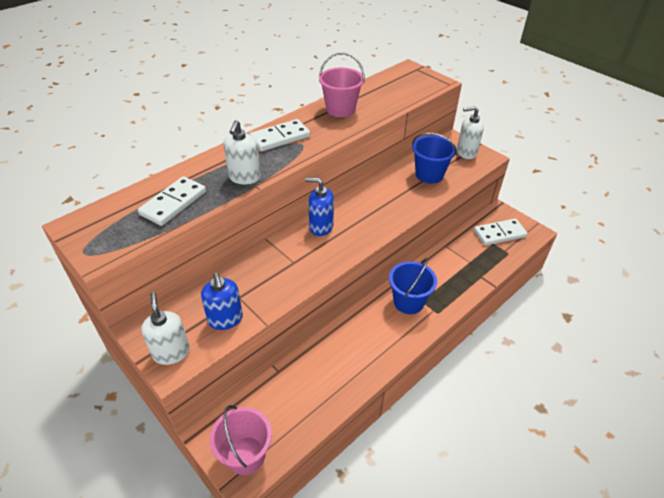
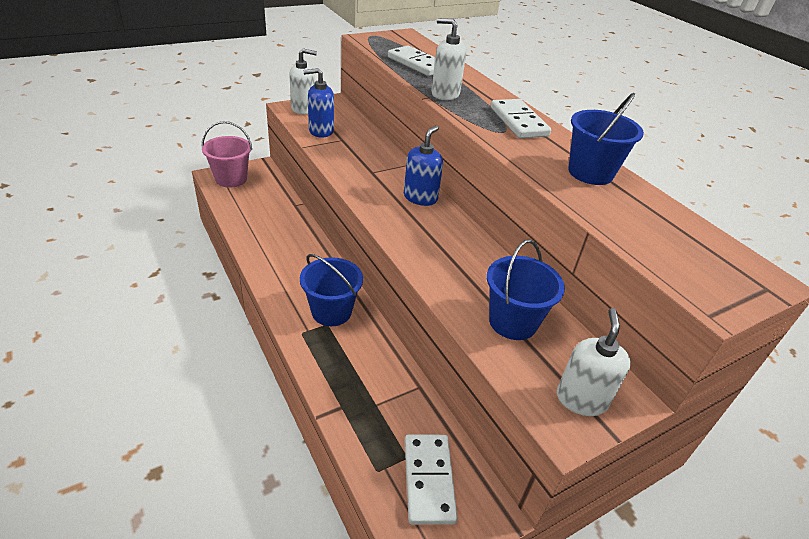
camera: 100 degrees right, 5 degrees down
(340, 109) = (590, 173): pink bucket -> blue bucket

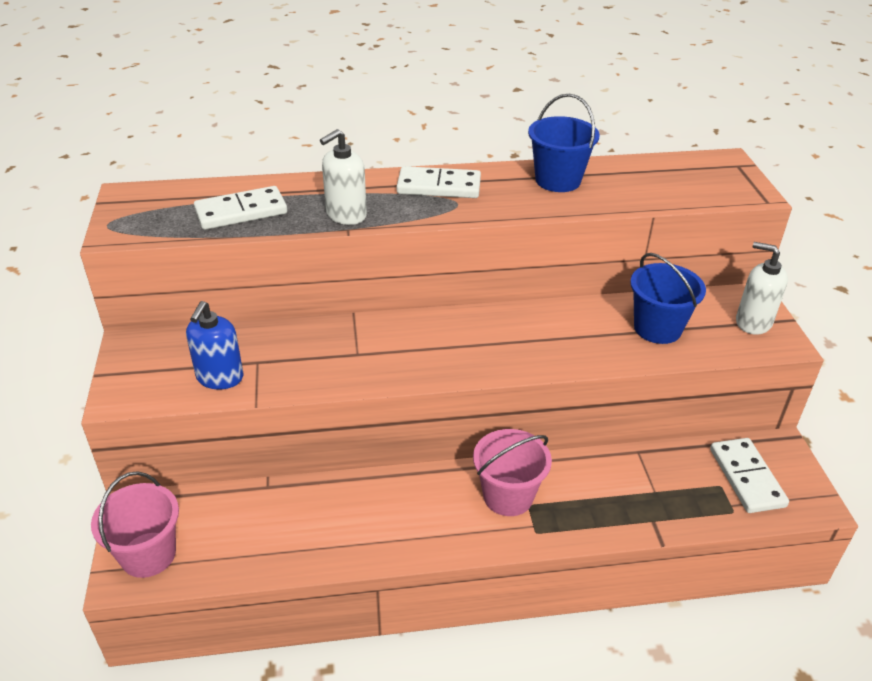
camera: 65 degrees left, 0 degrees up
(303, 109) = (135, 382): white soap dispenser -> none
(331, 312) = (508, 496): blue bucket -> pink bucket
(420, 197) = (433, 328): blue soap dispenser -> none
(428, 480) = (746, 477): white domino -> white domino turned 60 degrees clockwise

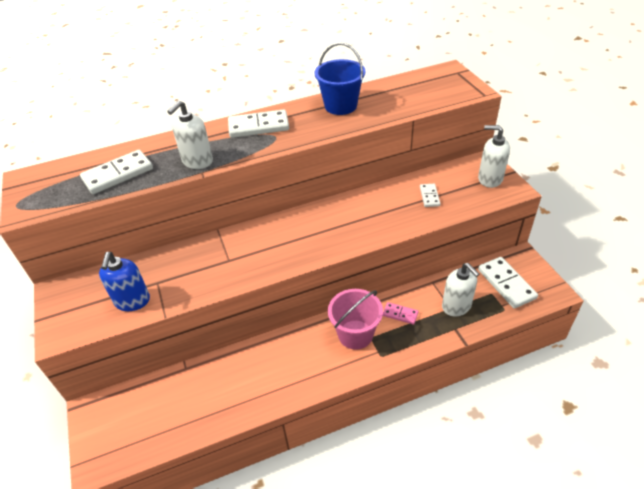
camera: 10 degrees left, 5 degrees up
(148, 554) = (111, 442): pink bucket -> none
(579, 484) = (400, 314): none -> pink domino
(657, 328) = (429, 196): blue bucket -> white domino
(663, 491) = (456, 306): none -> white soap dispenser

